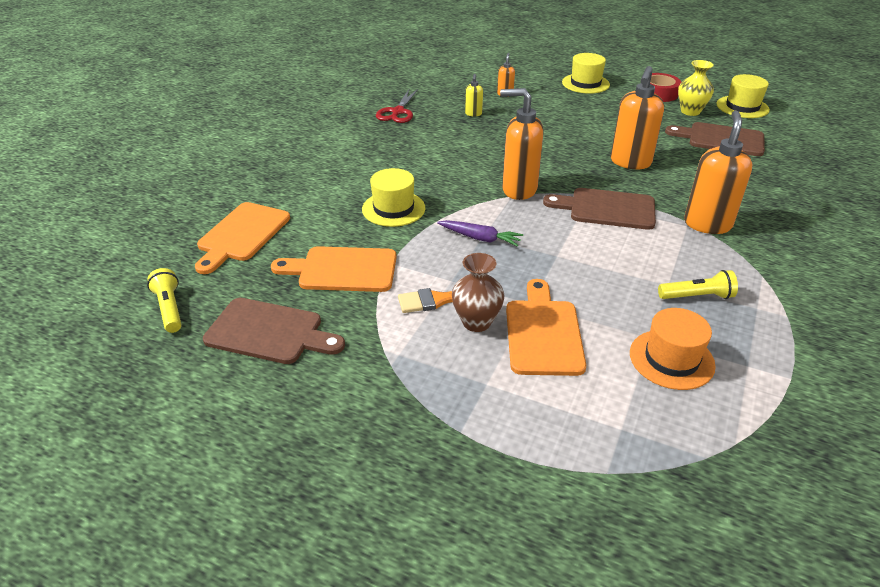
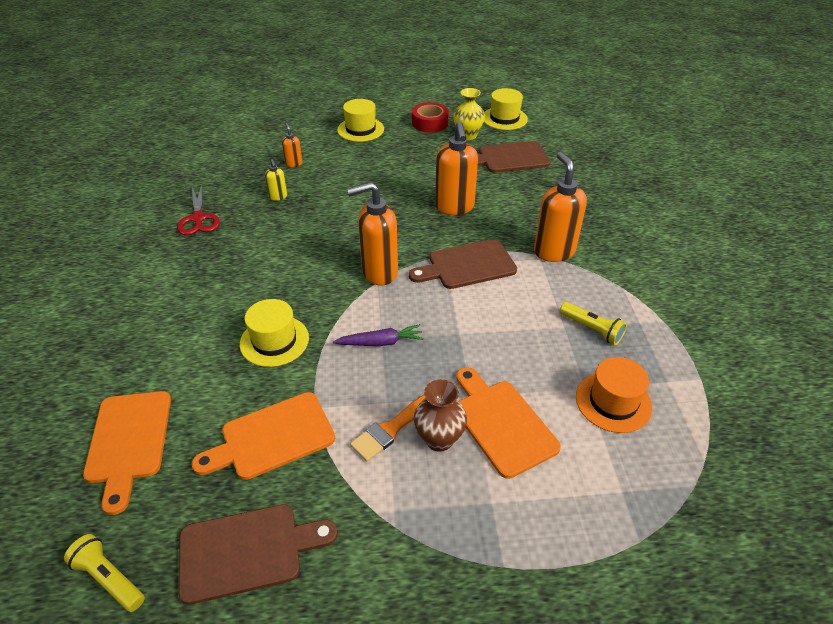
camera: 30 degrees left, 5 degrees up
(697, 296) = (592, 329): yellow flashlight -> yellow flashlight turned 75 degrees clockwise

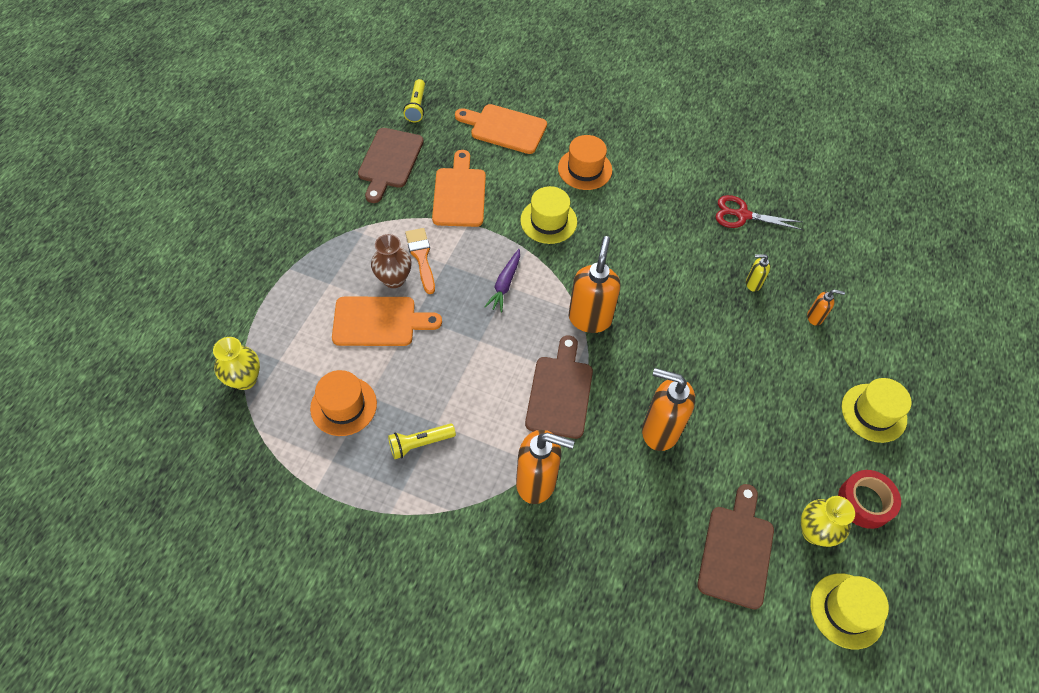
camera: 115 degrees right, 15 degrees up
(109, 578) = (416, 107): yellow flashlight -> yellow flashlight turned 120 degrees clockwise
(178, 339) = (585, 169): none -> orange hat
(673, 511) = (245, 379): none -> yellow vase

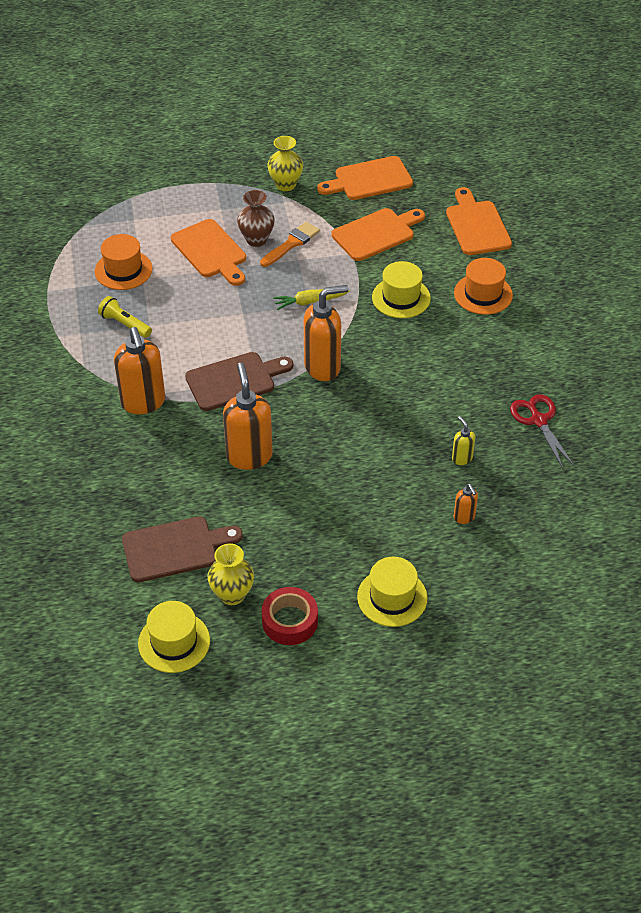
camera: 60 degrees right, 10 degrees down
(245, 379) = (104, 212): yellow vase -> yellow vase (285, 185)
(389, 161) = (369, 180): brown cutting board -> orange cutting board
(416, 107) = (444, 165): yellow flashlight -> none
(505, 284) = (310, 302): purple carrot -> yellow carrot

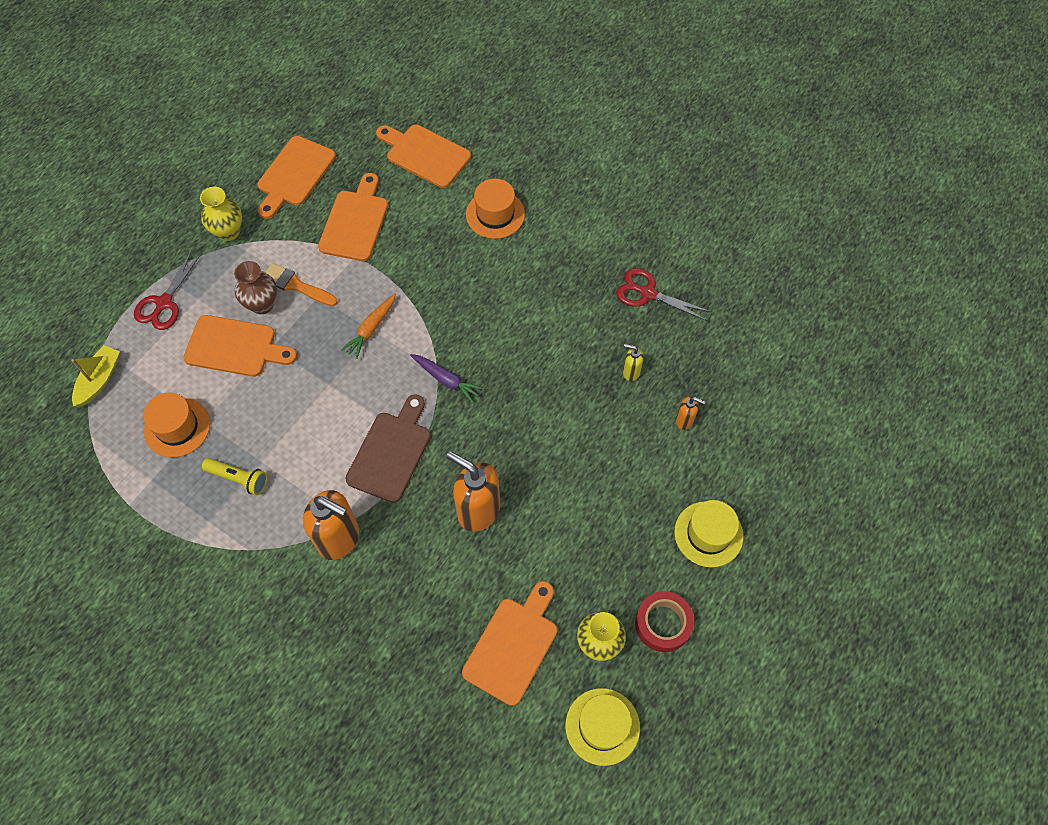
camera: 45 degrees left, 15 degrees up
(110, 213) = (99, 380): none -> yellow boat
(125, 324) = (239, 478): yellow flashlight -> yellow flashlight turned 150 degrees counterclockwise
(175, 548) = (513, 645): brown cutting board -> orange cutting board
(197, 197) = (164, 303): none -> red scissors
(291, 243) = (296, 285): orange brush -> orange brush turned 60 degrees counterclockwise
(310, 302) = (371, 329): yellow carrot -> orange carrot
(323, 367) = (446, 380): orange soap dispenser -> purple carrot
(401, 298) = (438, 267): yellow hat -> none

